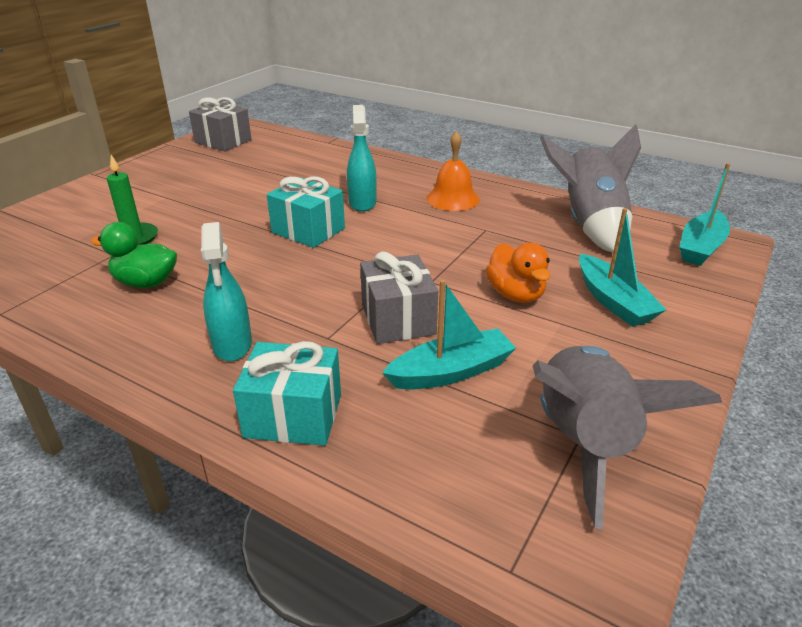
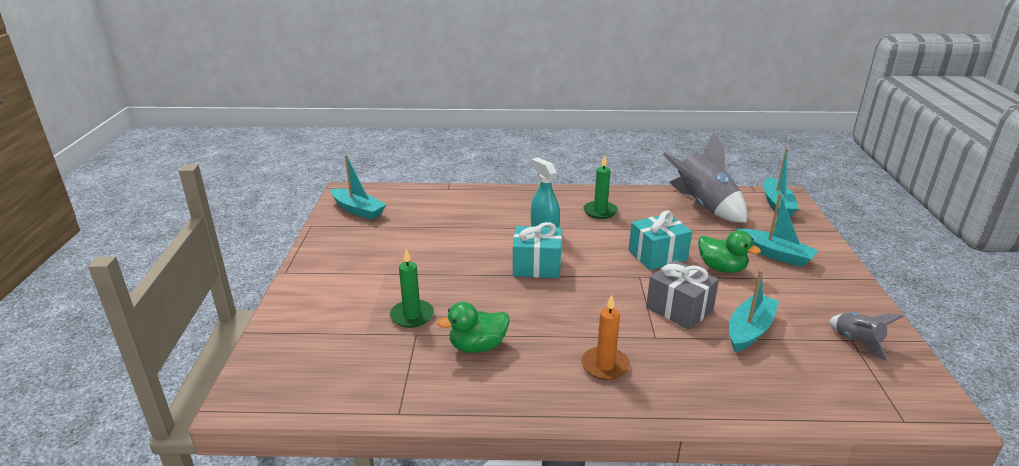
camera: 30 degrees left, 5 degrees down
(223, 141) = (358, 210): grey gift -> turquoise boat
(232, 345) = (605, 365): turquoise spray bottle -> orange candle
(293, 416) = (704, 393): turquoise gift -> turquoise gift (657, 255)
(453, 198) = (600, 211): orange bell -> green candle
(515, 294) = (721, 268): orange duck -> green duck
(584, 442) = (857, 342): grey rocket -> grey rocket, size x0.51

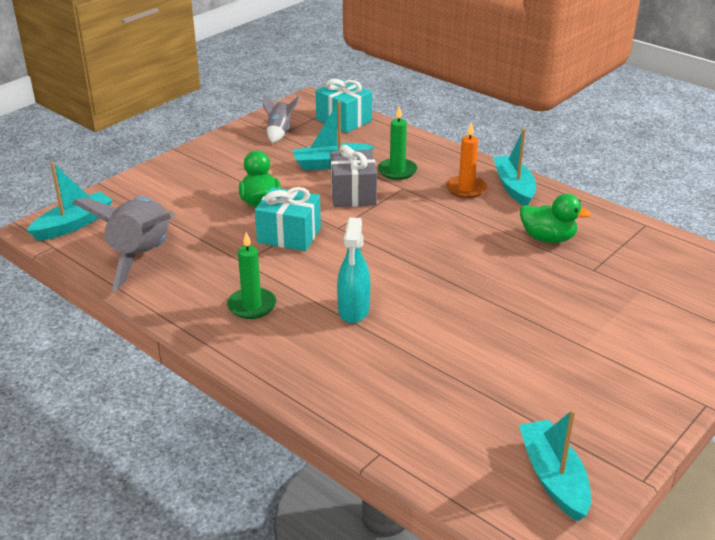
camera: 140 degrees left, 5 degrees up
(412, 316) = (585, 286): green candle -> green candle (397, 171)
(537, 266) = (414, 278): turquoise gift -> turquoise gift (344, 120)
(775, 254) = (194, 191): turquoise boat -> turquoise boat (514, 187)

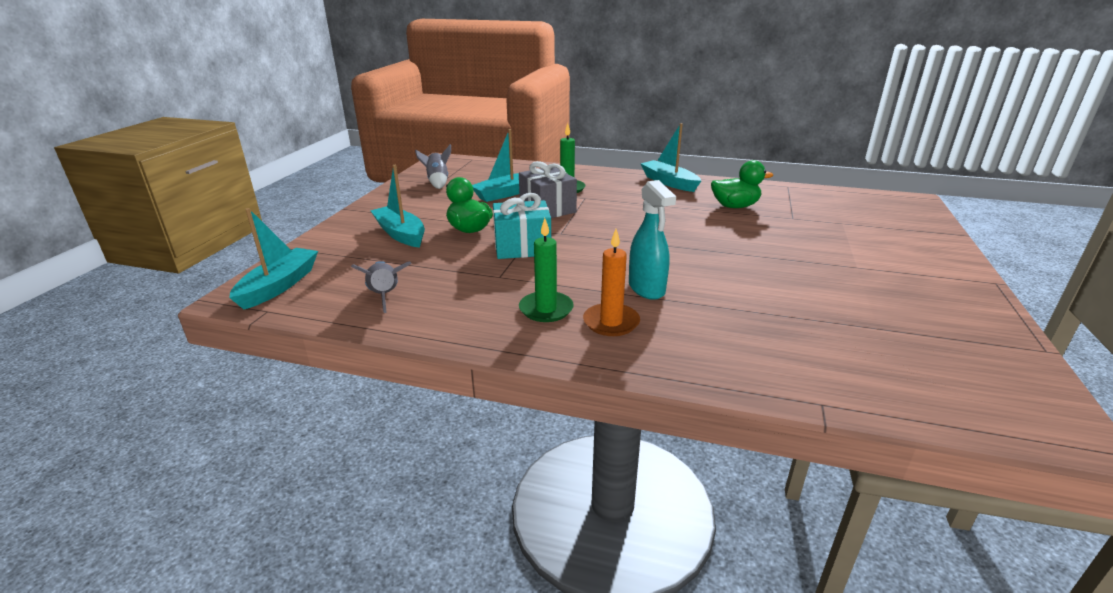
camera: 25 degrees left, 5 degrees down
(141, 257) = (385, 296): grey rocket -> grey rocket, size x0.51
(344, 120) = (486, 166): turquoise gift -> none
(466, 189) = (635, 189): orange candle -> orange candle (611, 322)
(553, 477) = (986, 372): turquoise boat -> turquoise boat (400, 234)

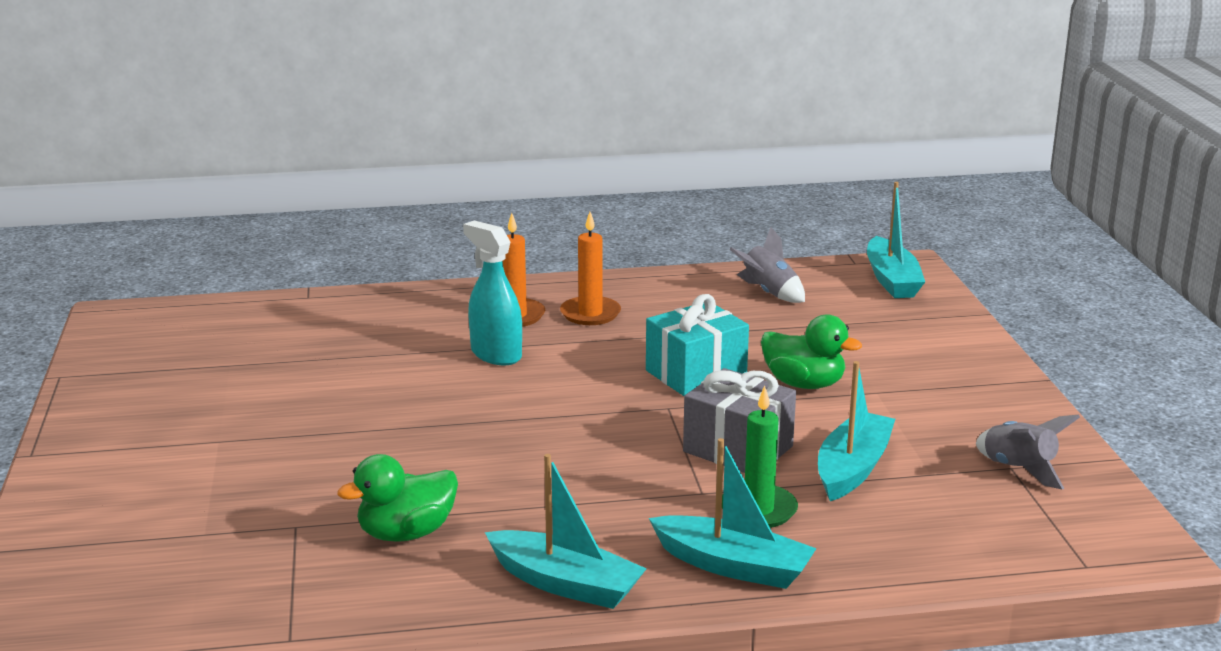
camera: 155 degrees right, 5 degrees down
(400, 234) = (883, 358): turquoise boat -> turquoise boat (733, 566)
(546, 309) = (590, 314): green candle -> orange candle

